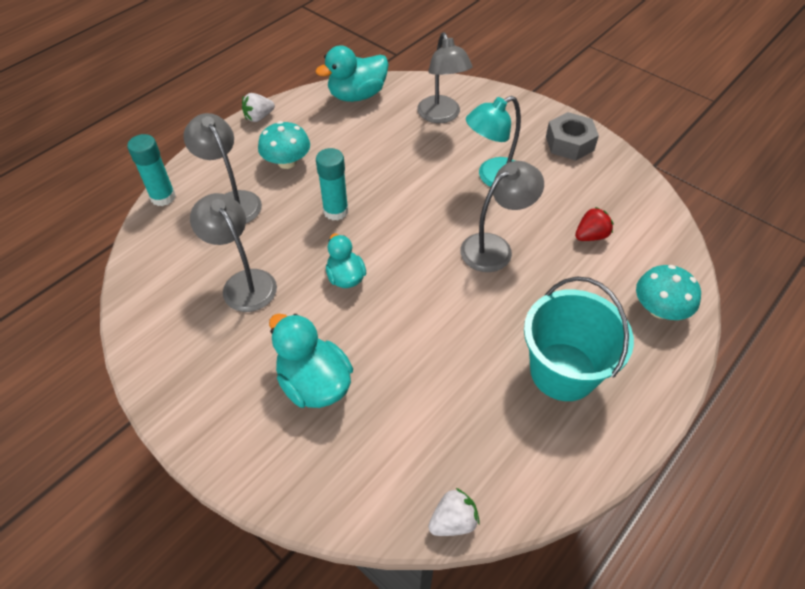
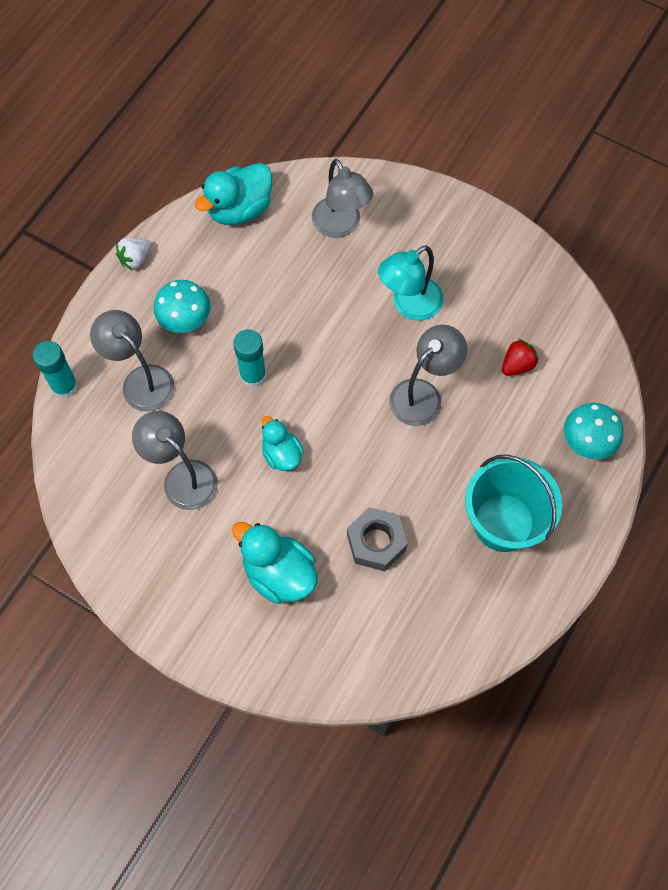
camera: 10 degrees left, 15 degrees up
(453, 521) = (425, 678): white strawberry -> none
(569, 143) = (485, 245): grey nut -> grey nut (376, 542)

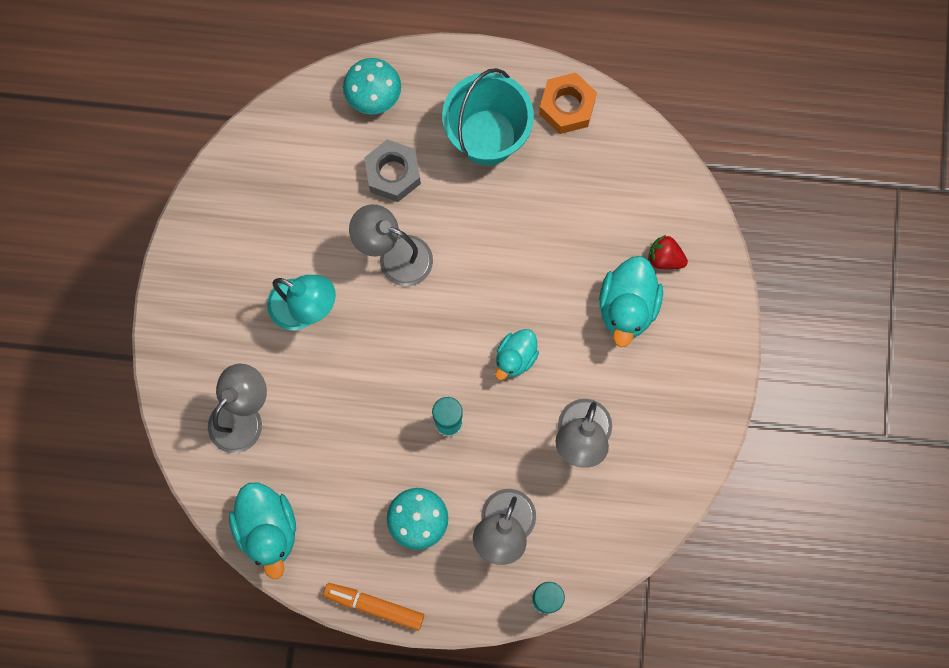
camera: 115 degrees left, 10 degrees up
(136, 259) = (374, 606): white strawberry -> orange marker
(239, 209) = (268, 529): turquoise duck -> turquoise duck turned 45 degrees clockwise
(376, 542) = (558, 236): grey nut -> grey nut (393, 174)
(503, 610) = (567, 107): none -> orange nut
(517, 365) = (324, 185): red strawberry -> red strawberry (665, 258)

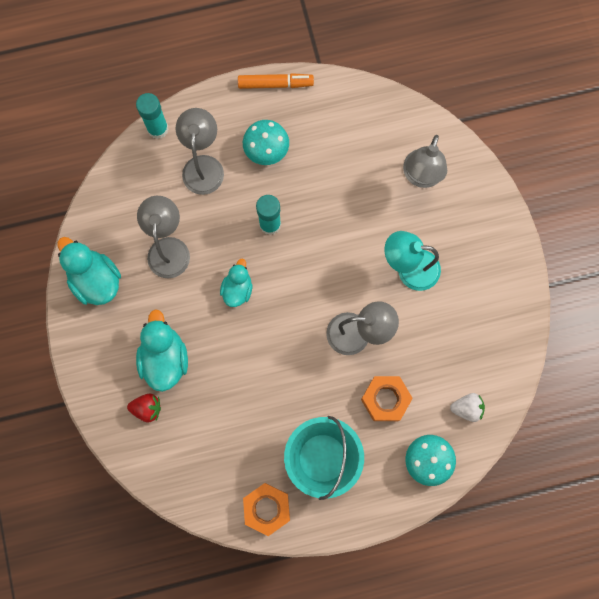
camera: 160 degrees right, 0 degrees up
(268, 529) = (370, 108): turquoise duck -> turquoise duck (96, 280)
(307, 133) = (466, 408): none -> white strawberry
(393, 174) = (385, 399): grey nut -> orange nut

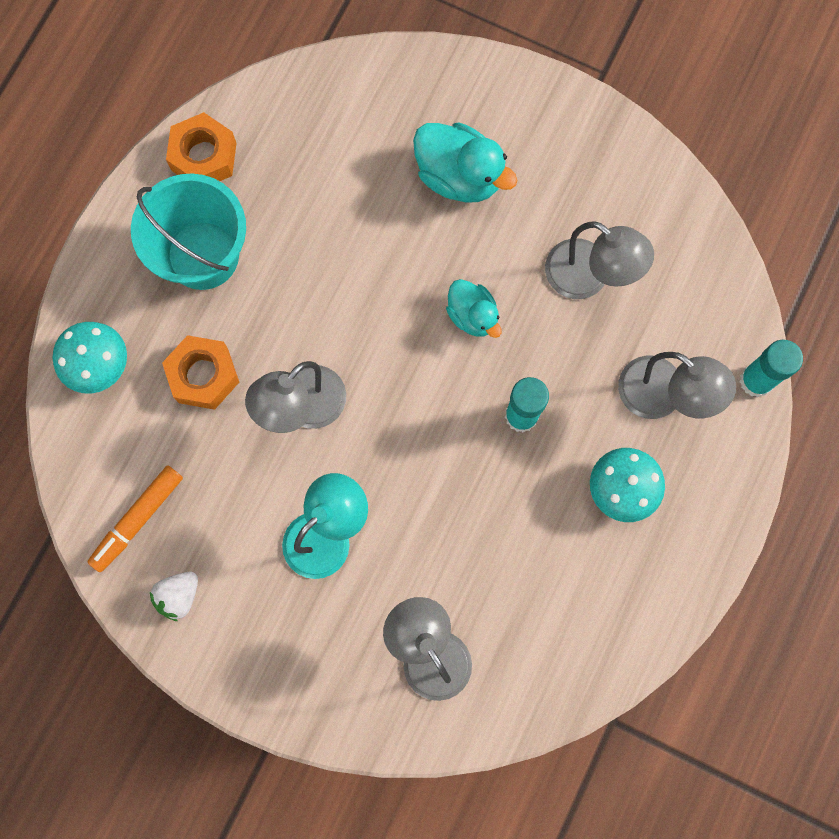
camera: 130 degrees right, 0 degrees up
(96, 280) = (615, 171): turquoise duck -> none
(147, 408) = (419, 117): red strawberry -> none
(275, 84) = (704, 573): orange marker -> orange marker (138, 519)
(466, 408) = (112, 458): white strawberry -> white strawberry (178, 596)

